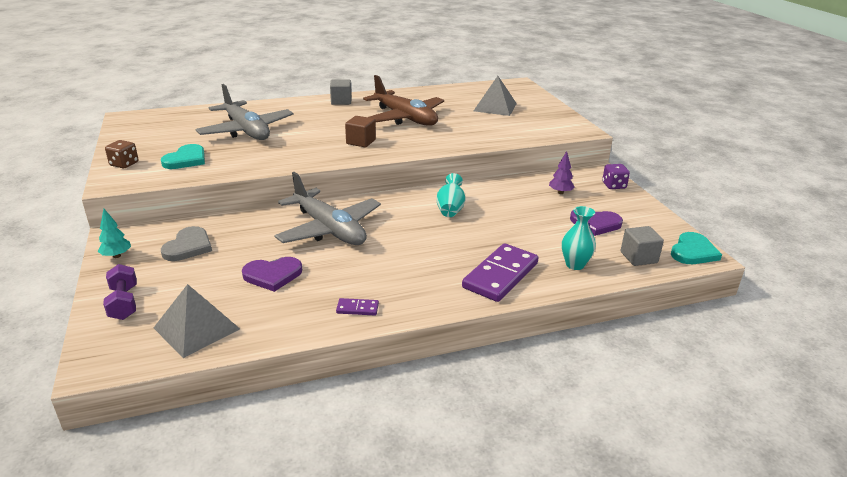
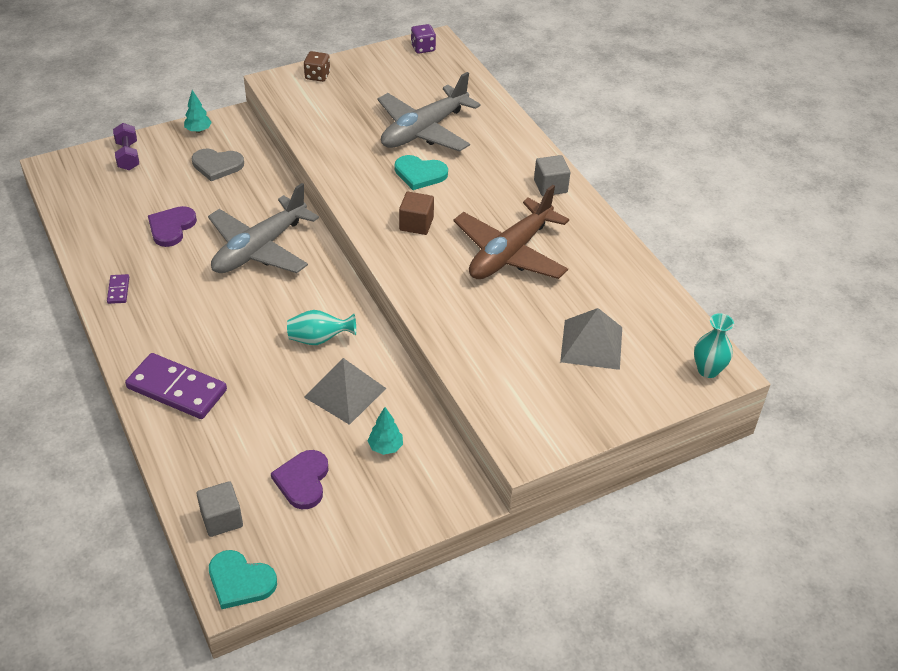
camera: 80 degrees right, 15 degrees up
(124, 303) = (128, 156): purple dumbbell -> purple dumbbell turned 75 degrees counterclockwise
(186, 159) = (336, 109): turquoise heart -> turquoise heart (420, 174)
(197, 328) = (93, 203): grey pyramid -> grey pyramid (345, 392)
(272, 275) = (171, 227): purple heart -> purple heart turned 45 degrees clockwise
(560, 192) = (385, 447): purple tree -> turquoise tree
(575, 264) = (201, 454): turquoise vase -> turquoise vase (708, 370)
(614, 185) = (421, 511): purple dice -> purple dice (423, 48)

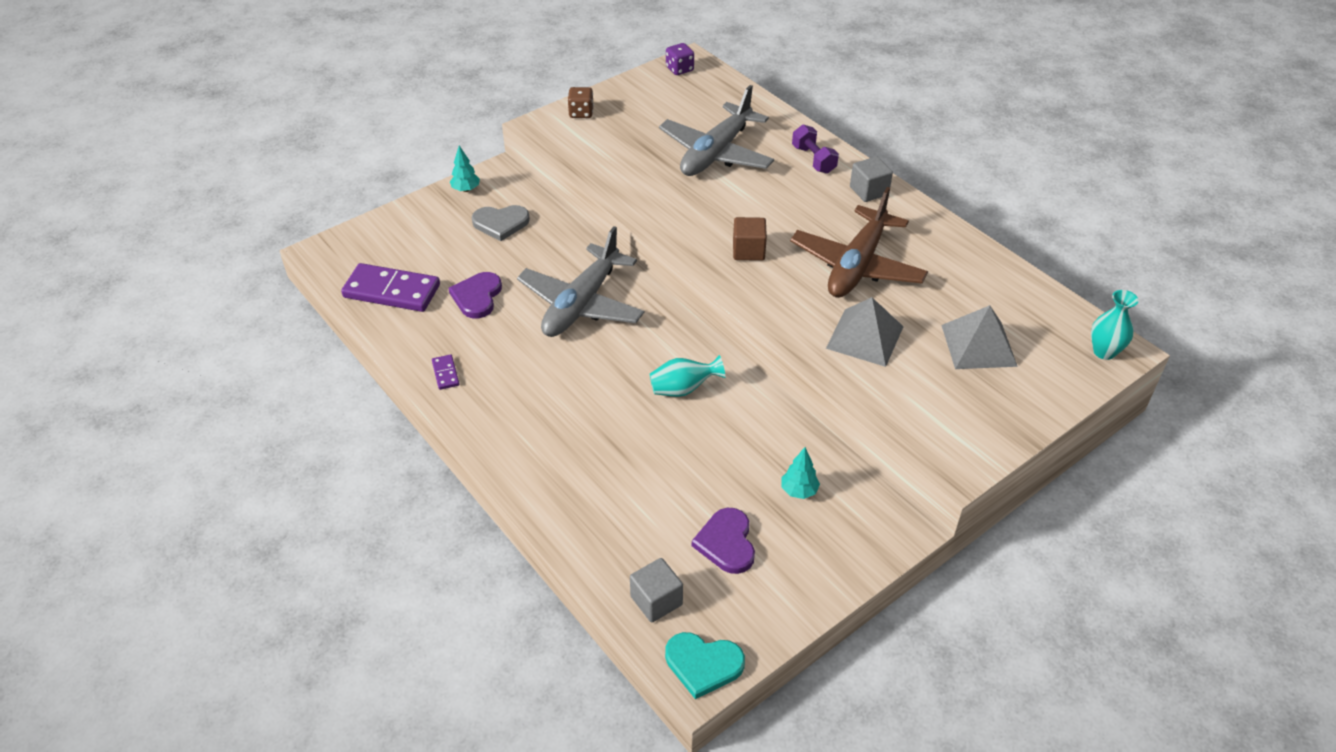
camera: 10 degrees left, 0 degrees up
(128, 156) = (399, 228): purple dumbbell -> purple dumbbell (813, 159)
(177, 389) = (552, 469): purple domino -> purple domino (392, 291)
(345, 392) = (733, 441): grey pyramid -> grey pyramid (865, 337)
(420, 174) = (730, 198): turquoise heart -> none

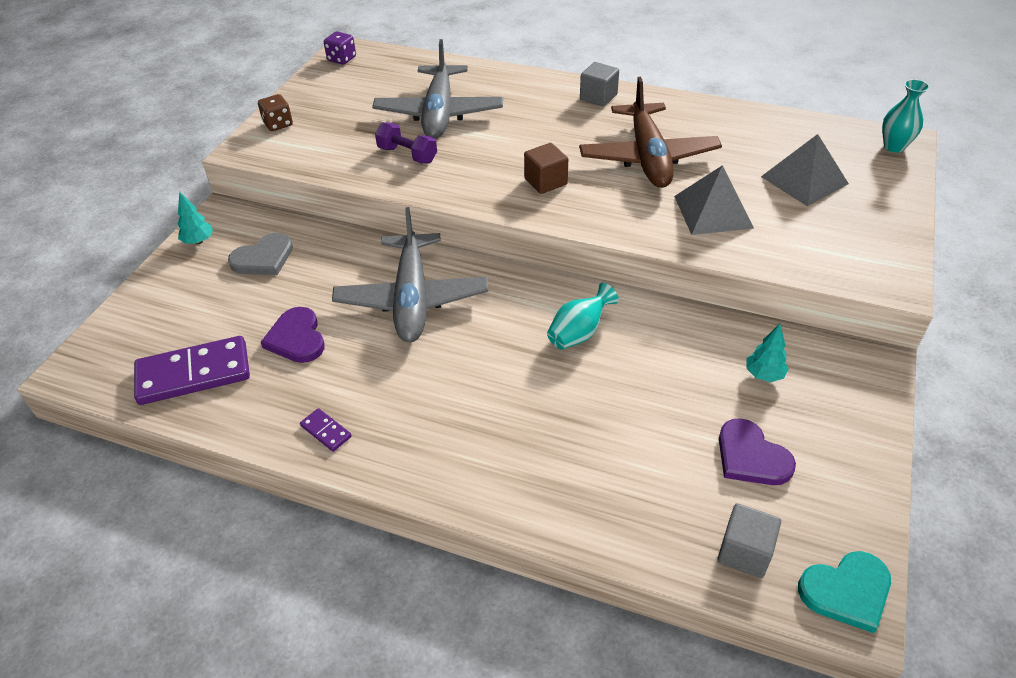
camera: 30 degrees left, 0 degrees up
(813, 159) = (529, 89): purple dumbbell -> purple dumbbell (407, 155)

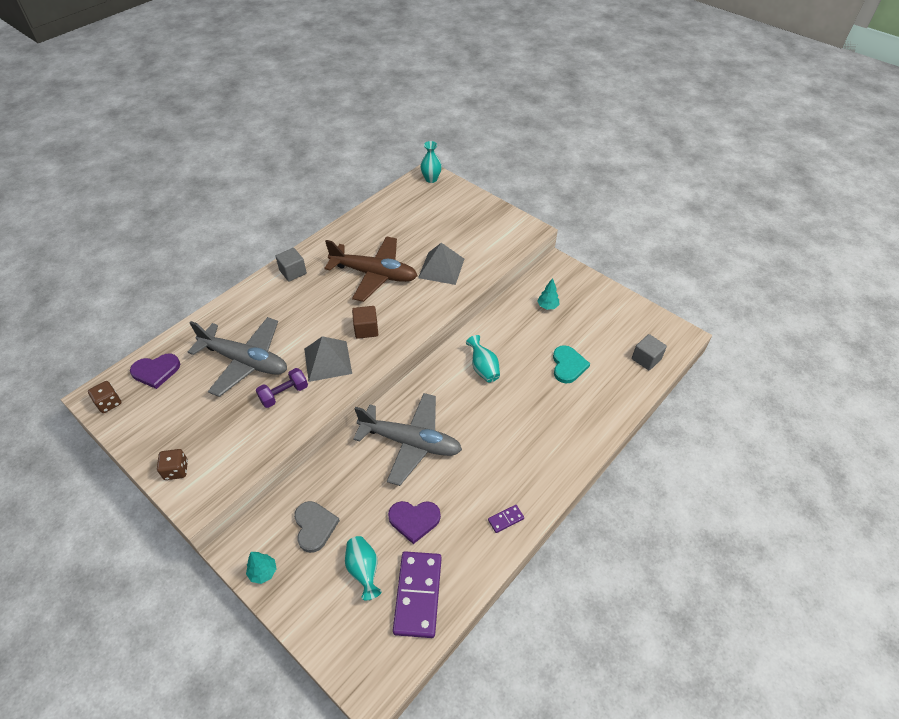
camera: 70 degrees left, 5 degrees up
(217, 316) = (363, 570): none -> turquoise vase
(342, 59) = (109, 403): purple dice -> brown dice
(751, 457) = (595, 333): purple heart -> purple heart (156, 371)
(804, 180) = (437, 222): grey pyramid -> grey pyramid (328, 361)
(846, 591) = (674, 334): turquoise heart -> turquoise heart (568, 365)

